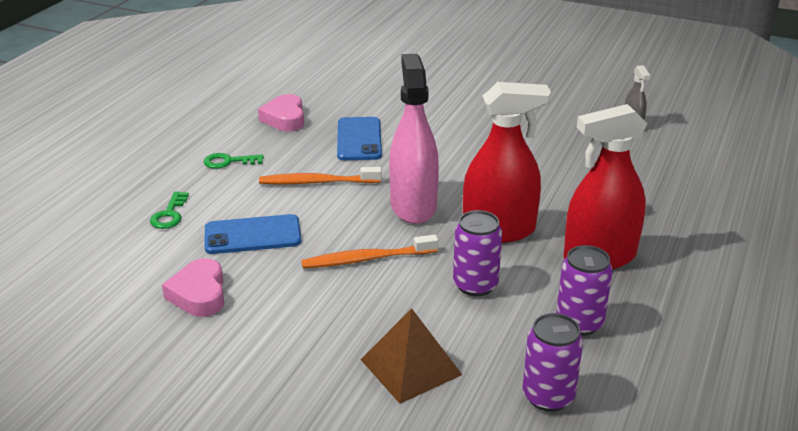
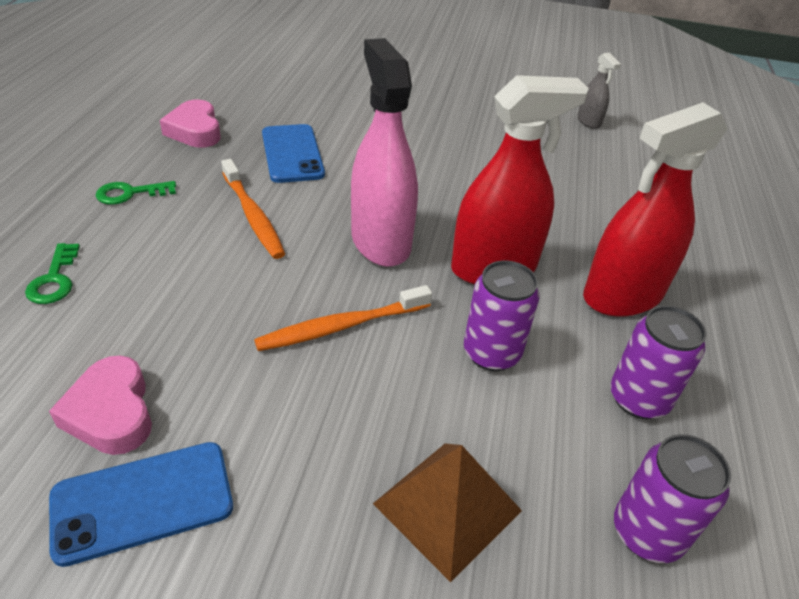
camera: 15 degrees left, 10 degrees up
(252, 235) = (178, 303): blue phone -> blue phone (143, 501)
(318, 182) = (253, 215): orange toothbrush -> orange toothbrush turned 105 degrees counterclockwise

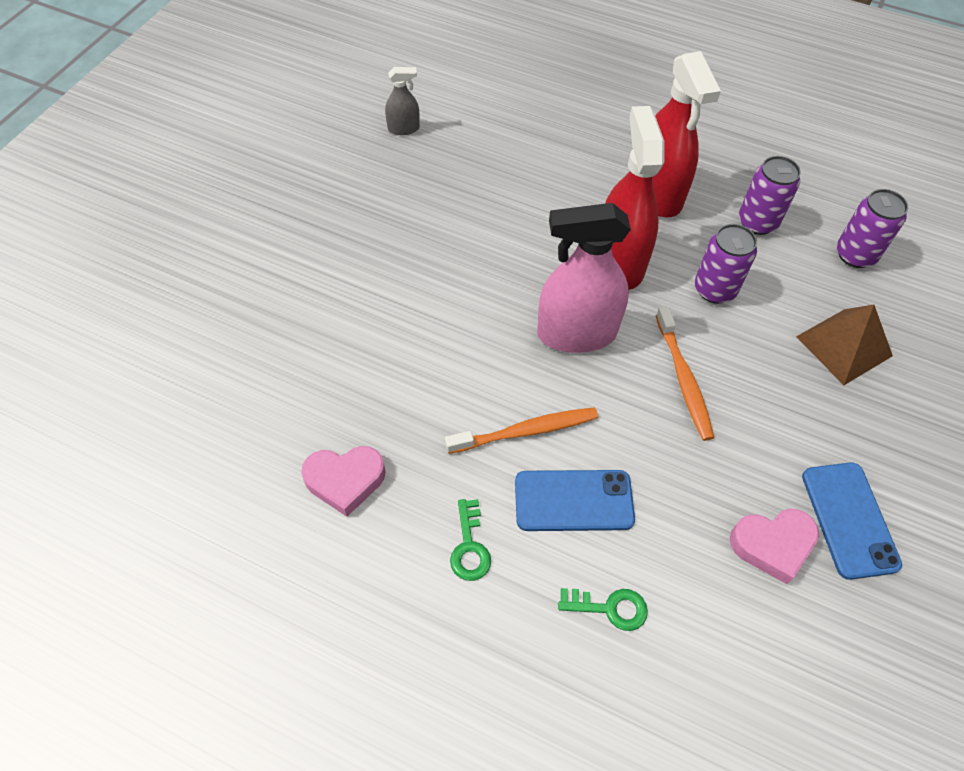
camera: 75 degrees left, 15 degrees up
(292, 154) = (416, 386): blue phone -> blue phone (573, 501)

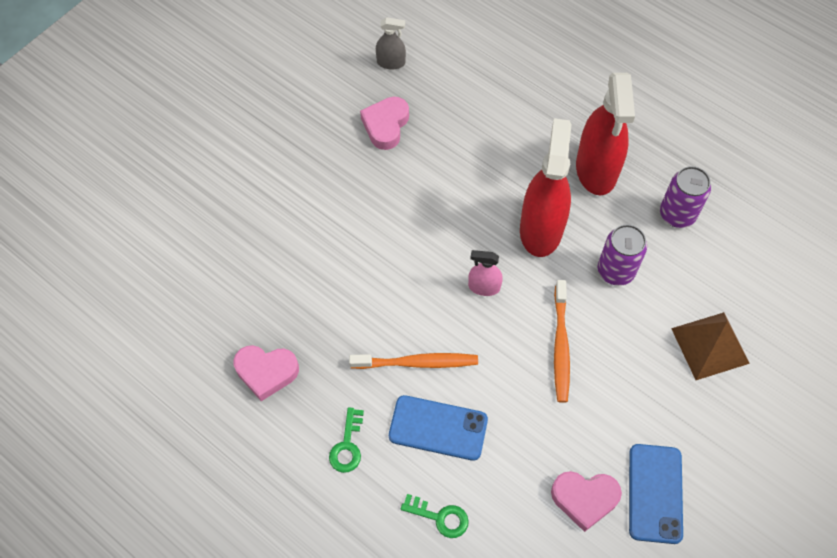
camera: 15 degrees right, 5 degrees up
(415, 189) = (386, 125): none -> pink heart
(576, 333) = (484, 287): pink spray bottle -> pink spray bottle, size x0.47
(855, 255) = (754, 263): purple can -> none

